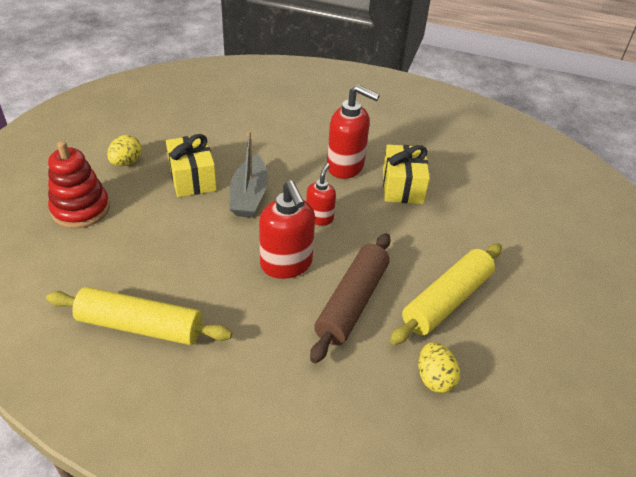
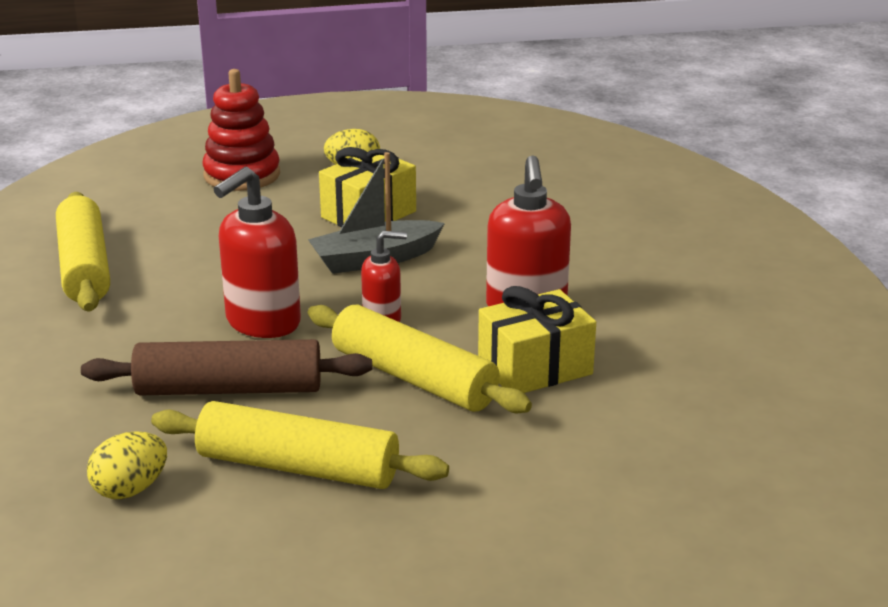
camera: 65 degrees right, 15 degrees down
(386, 228) = (414, 378): none -> yellow rolling pin

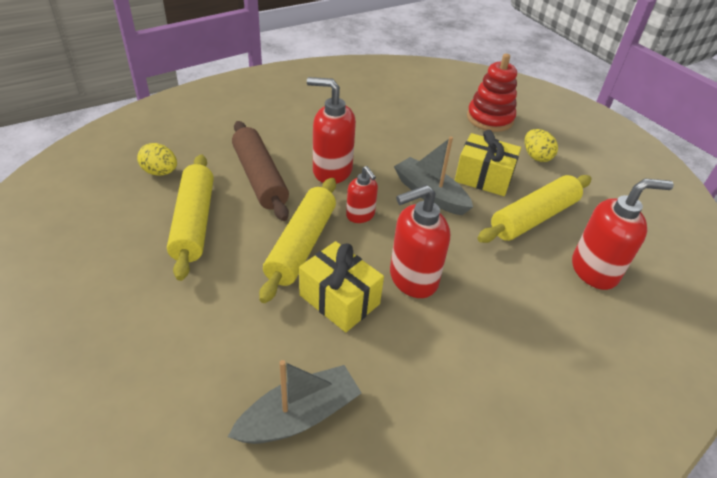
camera: 65 degrees right, 15 degrees up
(85, 267) = (353, 100): yellow rolling pin -> yellow rolling pin (534, 218)
(575, 196) = (594, 270): none -> red soap dispenser
(704, 429) = (299, 416): none -> grey boat

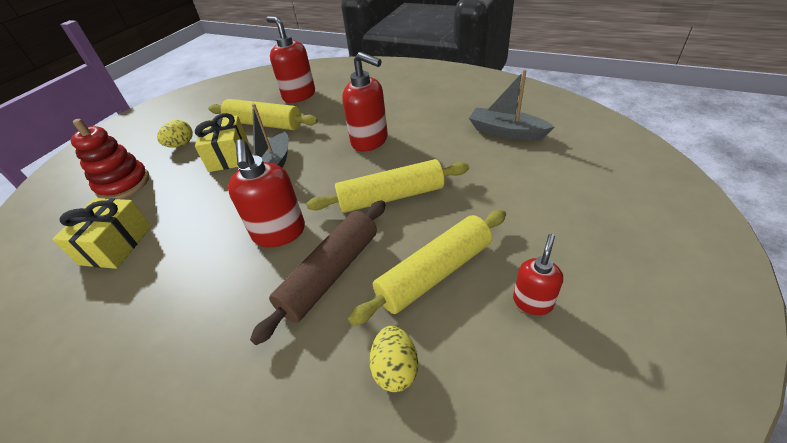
camera: 115 degrees left, 0 degrees up
(339, 299) = (419, 157): yellow gift -> yellow gift (116, 245)
(360, 215) = (328, 187): red soap dispenser -> red soap dispenser (532, 302)

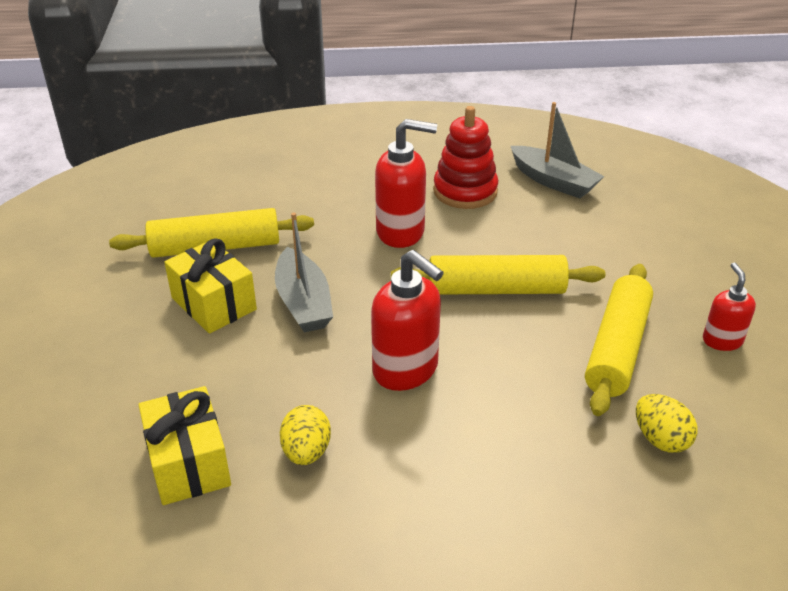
camera: 35 degrees left, 5 degrees down
(123, 184) = (82, 391): red stacking toy -> red stacking toy (465, 191)
(181, 145) = (107, 311): yellow egg -> yellow egg (306, 452)
(299, 96) = (222, 194): red soap dispenser -> none
(330, 273) = (513, 387): brown rolling pin -> none
(391, 196) = (496, 289): yellow rolling pin -> yellow rolling pin turned 45 degrees clockwise
(506, 132) = (553, 181): grey boat -> grey boat turned 135 degrees counterclockwise

